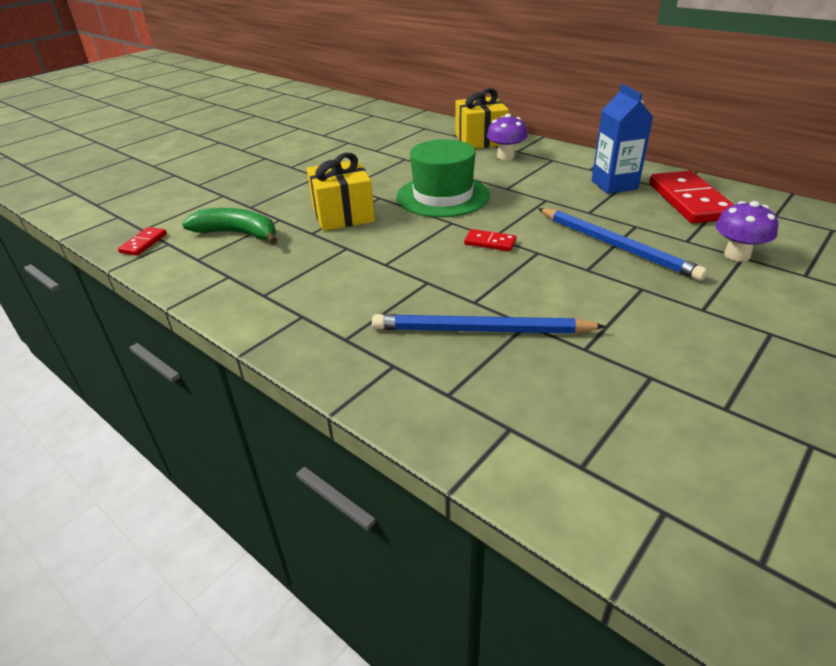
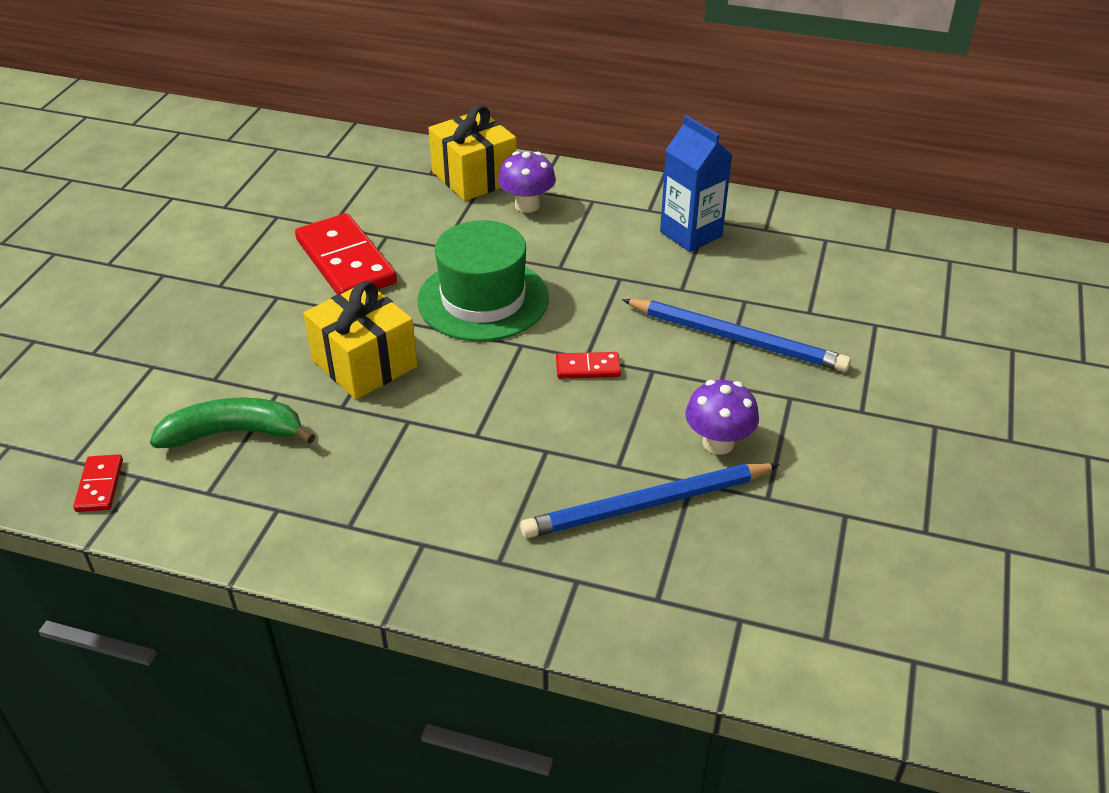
camera: 25 degrees left, 5 degrees up
(689, 201) = (788, 245): red domino -> red domino (345, 262)
(737, 255) = (868, 323): purple mushroom -> purple mushroom (718, 443)

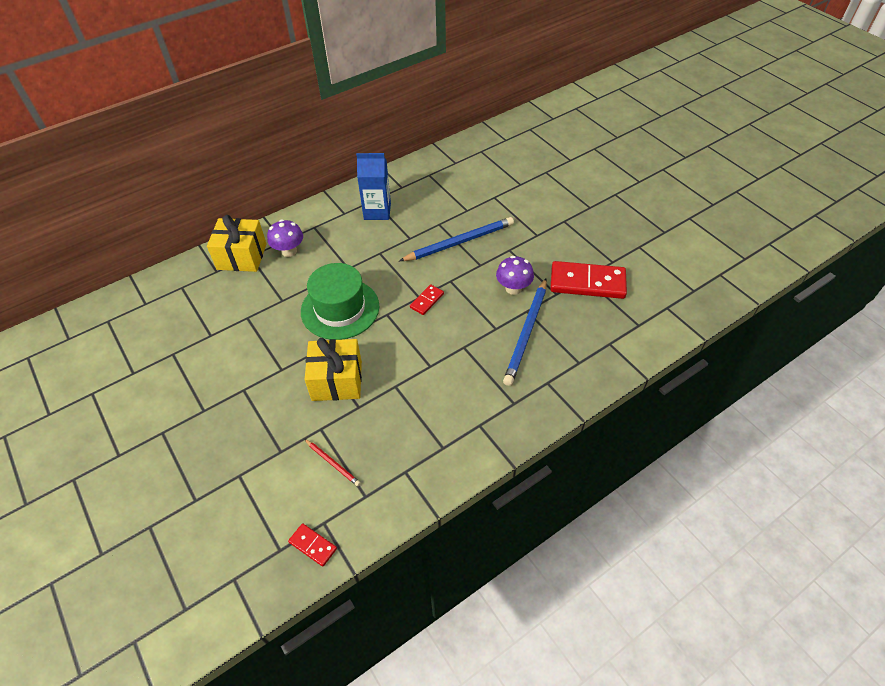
camera: 50 degrees left, 10 degrees up
(234, 433) = (332, 463): green banana -> red pencil
(345, 262) = (248, 345): red domino -> red domino (587, 283)

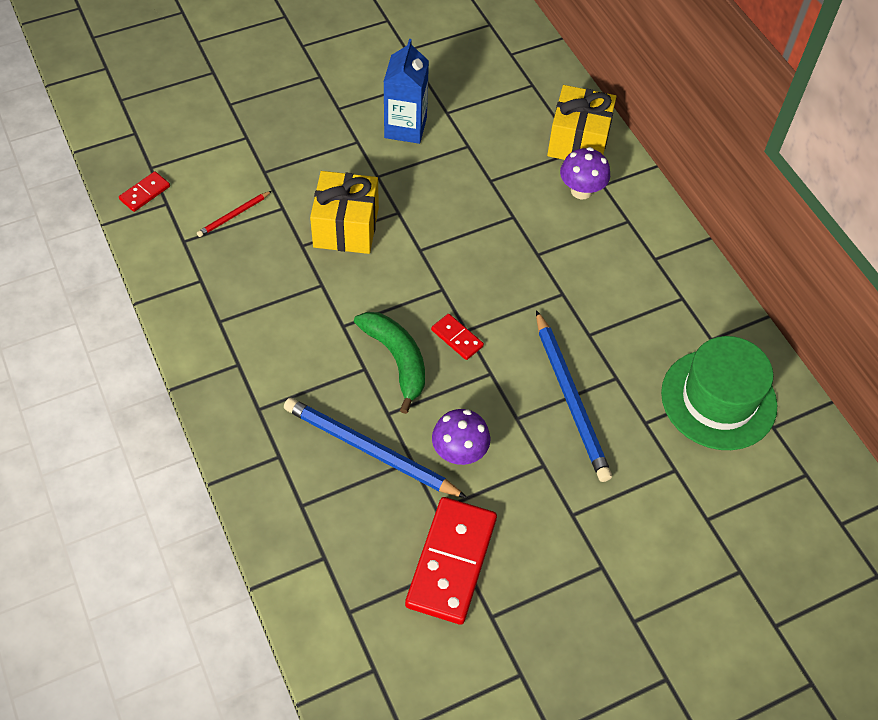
camera: 95 degrees right, 5 degrees up
(340, 309) = (462, 239): green hat -> green hat (718, 399)
(377, 211) = (655, 300): blue carton -> blue carton (405, 128)
(452, 330) = (397, 359): none -> green banana

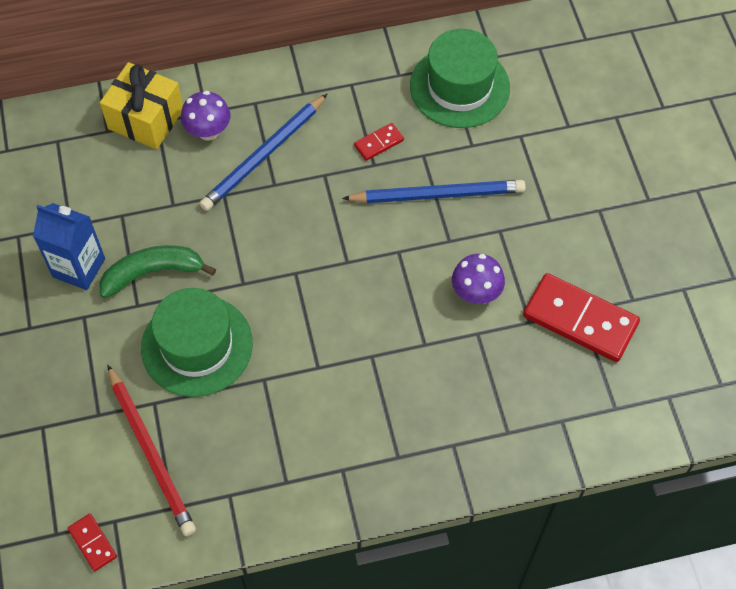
camera: 75 degrees left, 5 degrees up
(234, 215) = (151, 452): red pencil -> red pencil, size x2.06
(346, 227) = (197, 346): yellow gift -> green hat
(370, 450) = (461, 366): blue pencil -> blue pencil (264, 155)
(397, 359) = (367, 326): green banana -> green banana (152, 272)
(457, 338) = (354, 271): red domino -> red domino (379, 143)

